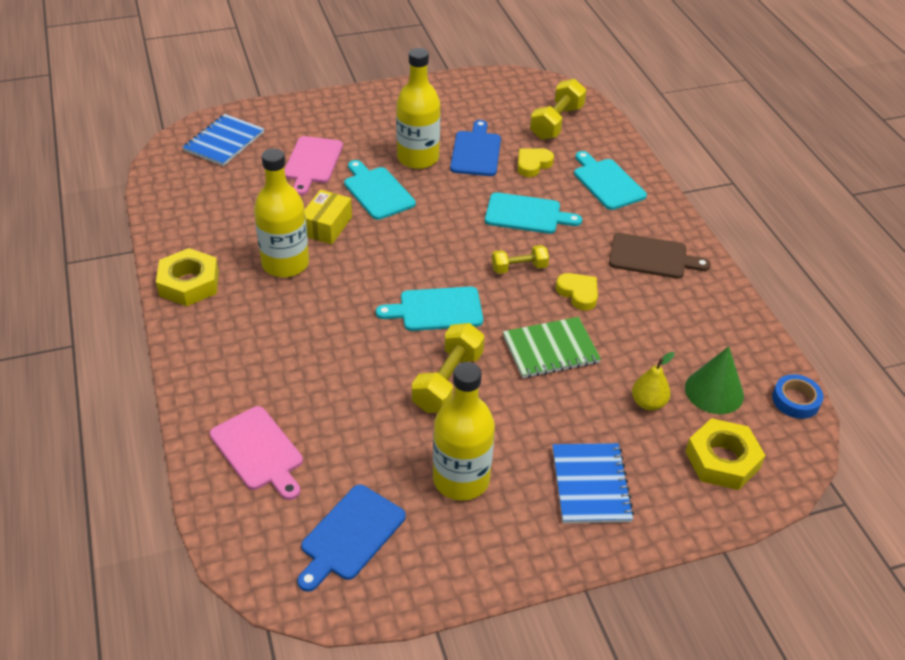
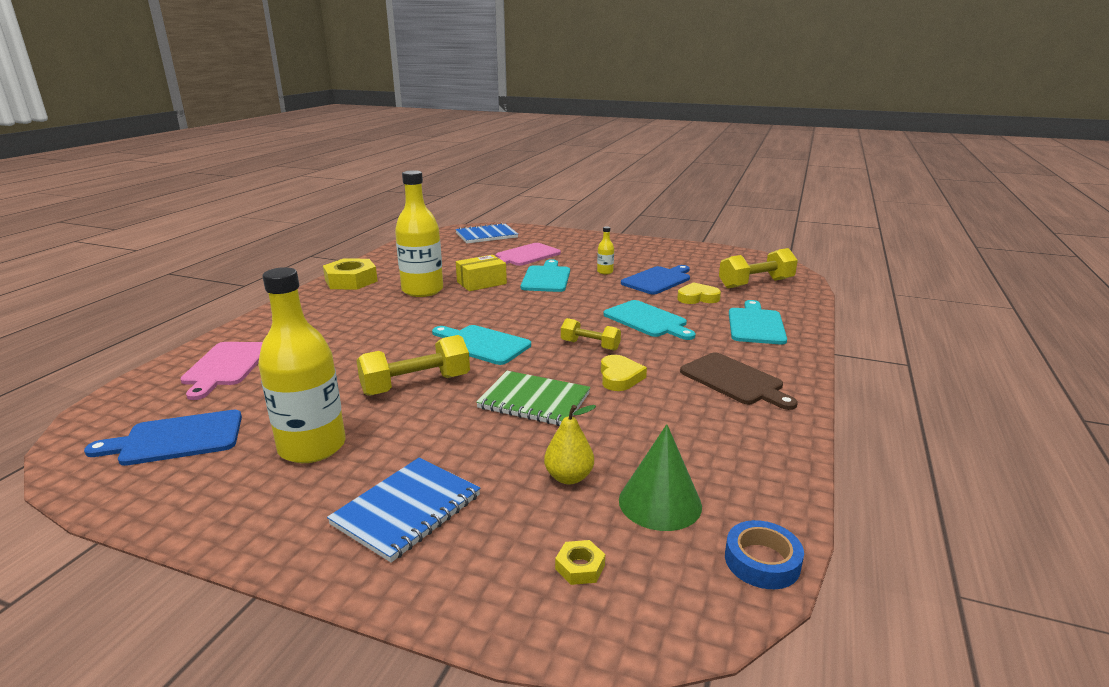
camera: 40 degrees right, 20 degrees down
(418, 158) = (605, 272): yellow bottle -> yellow bottle, size x0.42
(722, 460) = (580, 567): yellow nut -> yellow nut, size x0.45

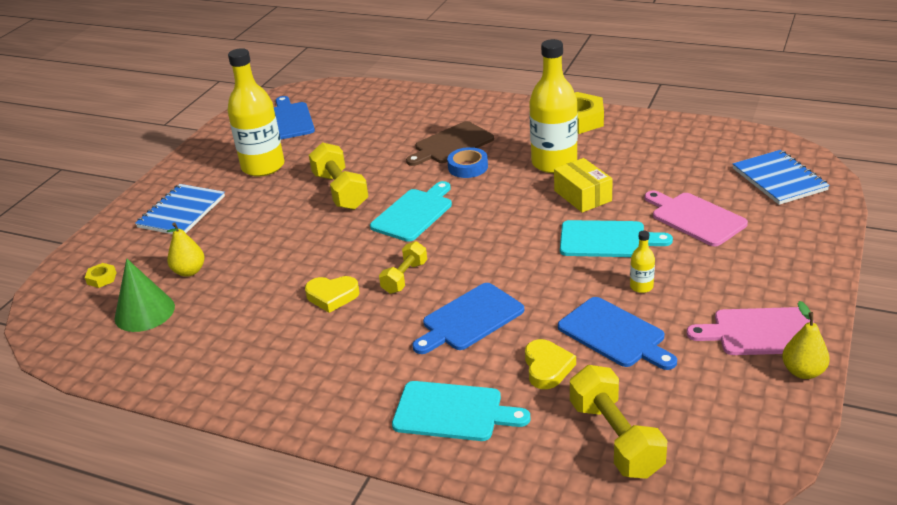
camera: 95 degrees right, 10 degrees up
(226, 366) = (387, 109): pink cutting board -> pink cutting board (761, 332)
(407, 510) = (181, 212): blue notebook -> blue notebook turned 75 degrees clockwise
(534, 401) = (300, 250): green notebook -> none
(647, 320) = (470, 319): turquoise cutting board -> blue cutting board
(681, 245) = (803, 371): none -> yellow pear
(734, 380) = (310, 372): brown cutting board -> brown cutting board (451, 144)
(762, 561) = (68, 353): blue tape -> blue tape (468, 167)

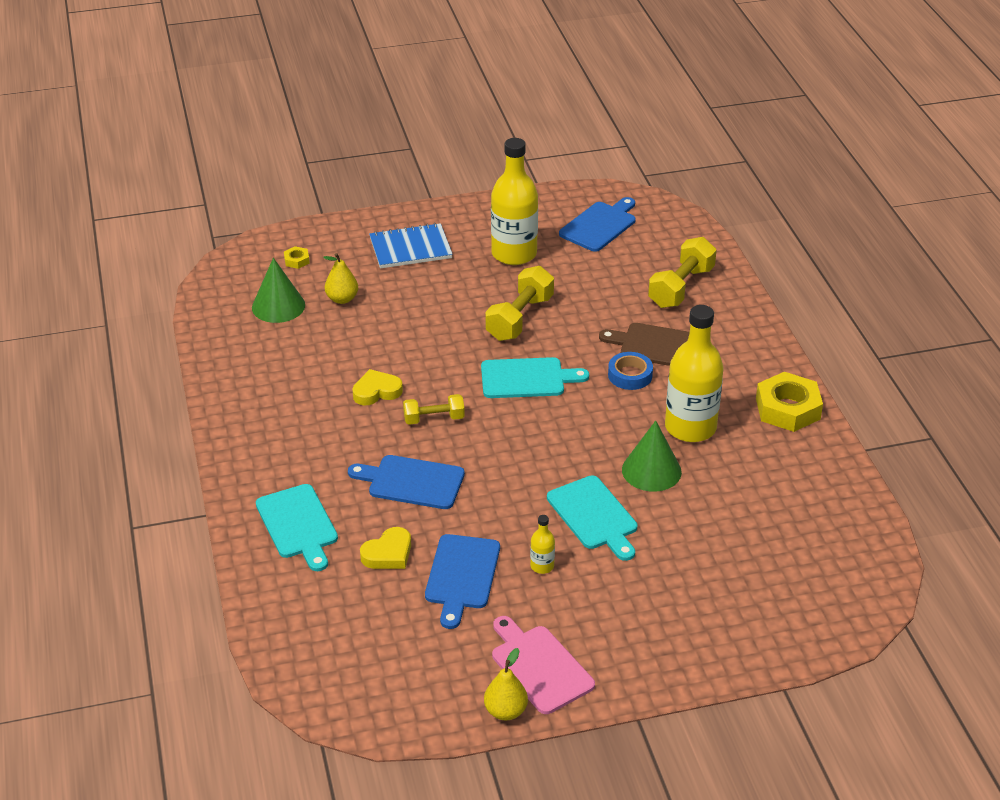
camera: 50 degrees right, 5 degrees up
(332, 296) = (376, 391): yellow heart -> yellow heart turned 105 degrees clockwise
(582, 196) = (651, 470): yellow box -> green cone
(615, 438) = (336, 627): yellow dumbbell -> yellow dumbbell (681, 287)
(695, 218) = (682, 561): pink cutting board -> none
(779, 179) = (811, 597): blue notebook -> none

